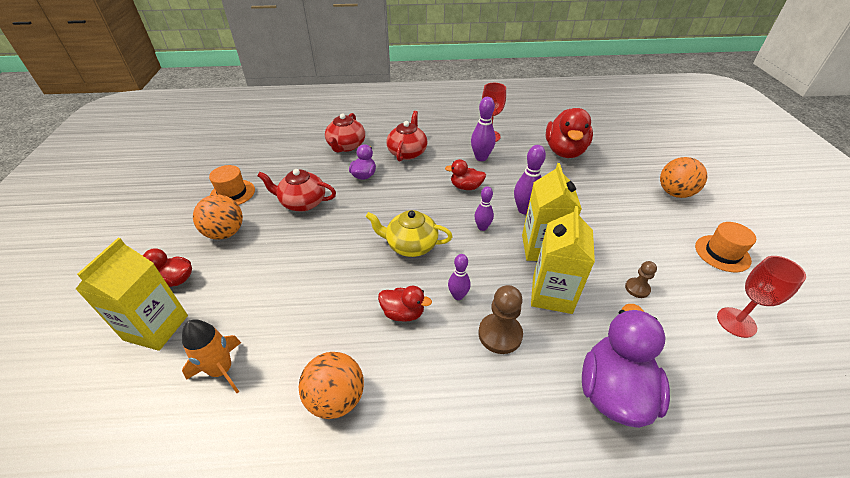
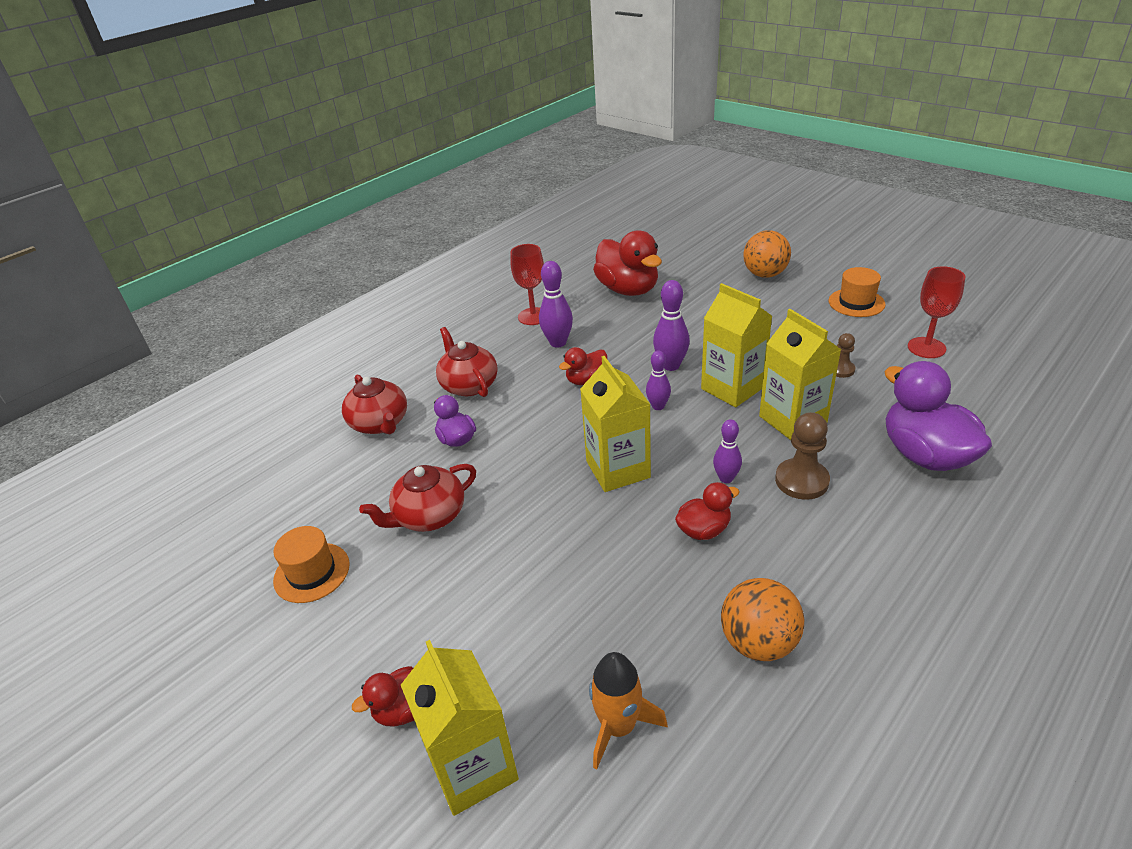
camera: 40 degrees left, 5 degrees down
(225, 233) = (383, 616): orange ball -> none
(410, 245) = (618, 469): yellow teapot -> yellow carton

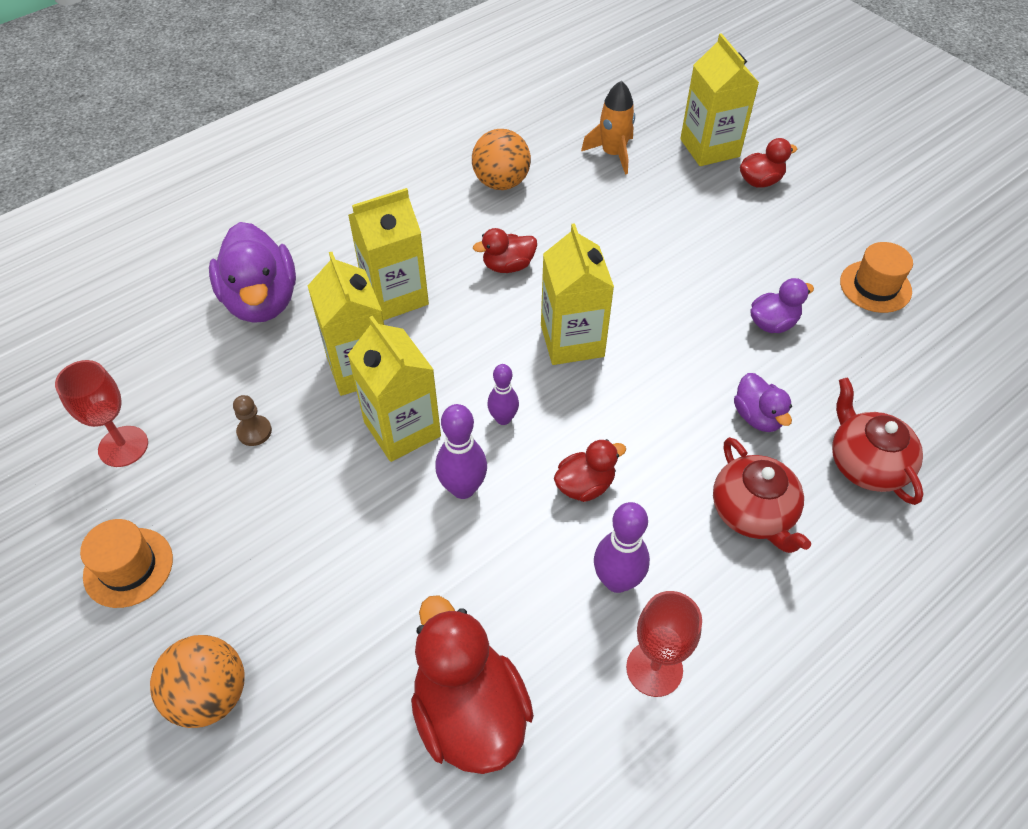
camera: 175 degrees left, 15 degrees up
(429, 516) = (773, 323): red teapot -> purple duck
(726, 478) = (466, 311): purple bowling pin -> none
(801, 481) = (395, 296): brown pawn -> yellow carton

